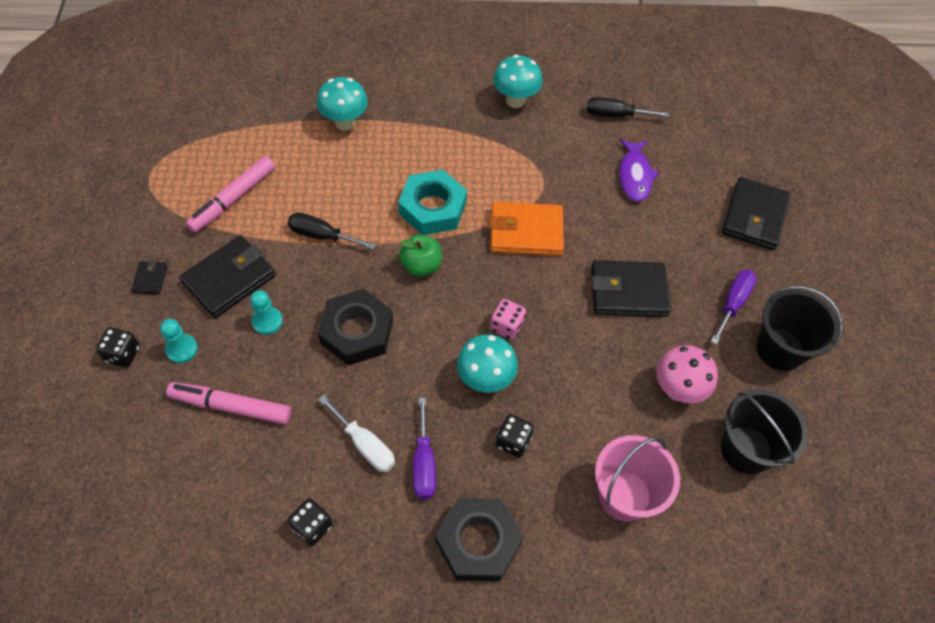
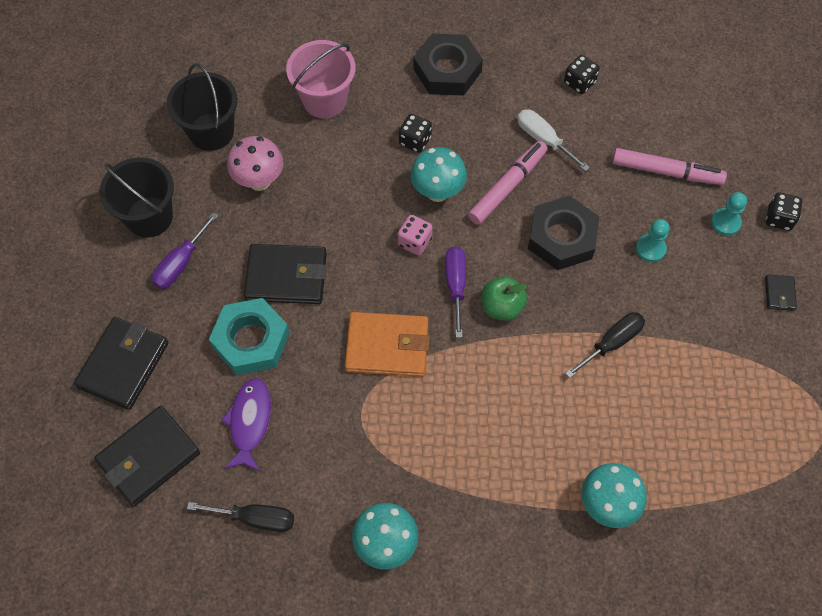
camera: 175 degrees left, 5 degrees up
(229, 279) = (698, 293): black wallet -> black wallet (149, 457)
(233, 199) = (719, 390): pink marker -> pink marker (507, 187)
(321, 235) = (612, 343): black screwdriver -> black screwdriver turned 60 degrees counterclockwise
(424, 463) = (492, 125): purple screwdriver -> purple screwdriver (455, 285)
(432, 208) = (491, 377): turquoise nut -> turquoise nut (251, 340)

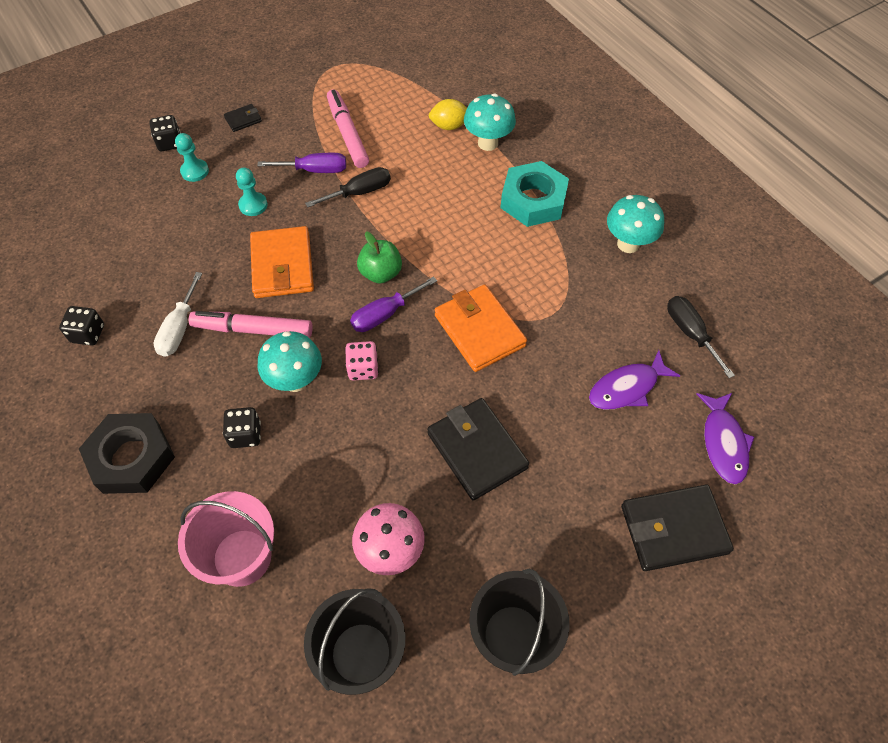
camera: 125 degrees left, 5 degrees down
(149, 457) = (723, 443): black wallet -> purple fish
(181, 263) = (537, 559): purple screwdriver -> purple screwdriver (314, 170)
(251, 340) = (559, 437): turquoise nut -> turquoise nut (533, 200)
(561, 237) = (282, 265): black nut -> orange wallet
(612, 343) = (359, 192): black screwdriver -> black screwdriver turned 135 degrees clockwise
(657, 482) = (449, 126): none -> yellow lemon
(666, 172) = (163, 227): pink marker -> pink marker (347, 134)

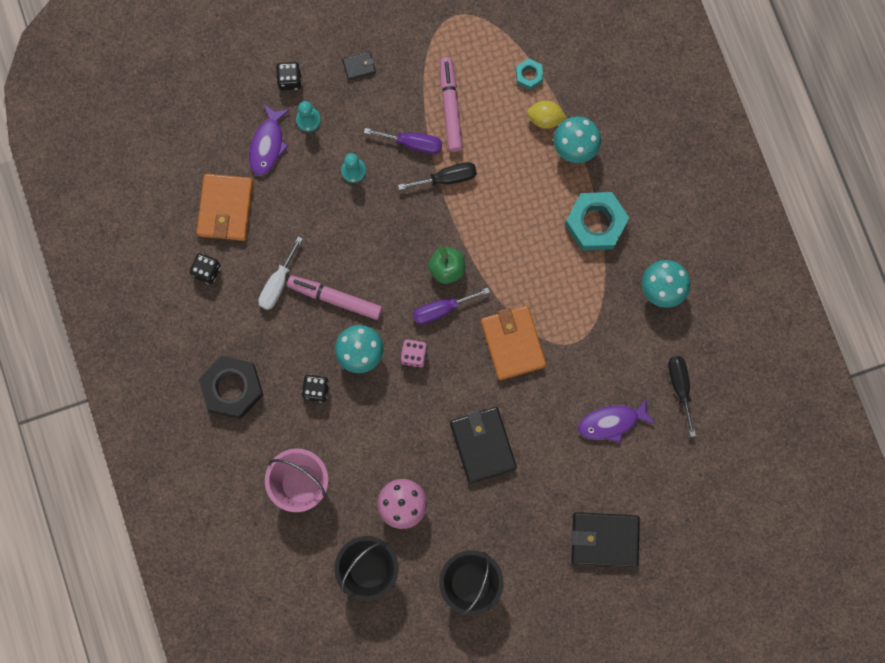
camera: 15 degrees right, 20 degrees up
(282, 265) = (368, 241): orange wallet -> orange wallet (225, 208)
(421, 96) = (529, 75): none -> turquoise nut
(723, 443) = (667, 485): purple fish -> purple fish (267, 144)

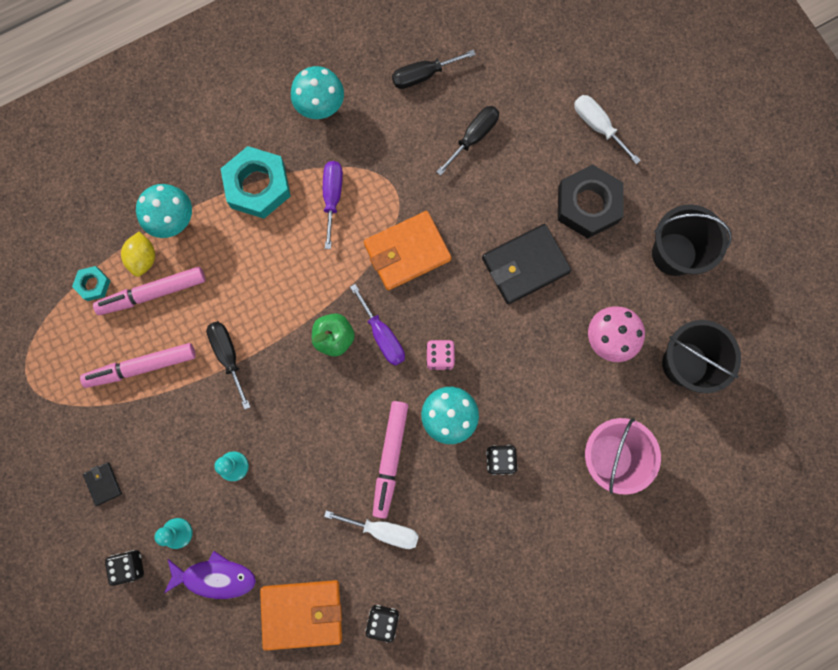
camera: 100 degrees left, 0 degrees up
(232, 388) = (517, 559): black nut -> black nut (588, 205)
(413, 143) = (191, 402): purple screwdriver -> purple screwdriver (332, 197)
(513, 123) = (152, 293): none -> pink marker
(604, 539) = (598, 126): black wallet -> white screwdriver
(612, 422) = (473, 137): purple fish -> black screwdriver

